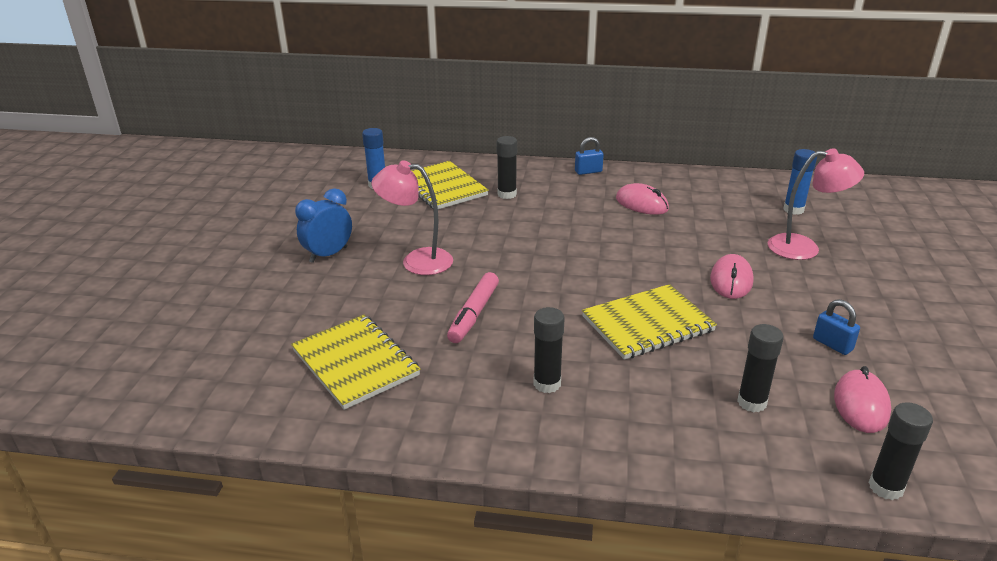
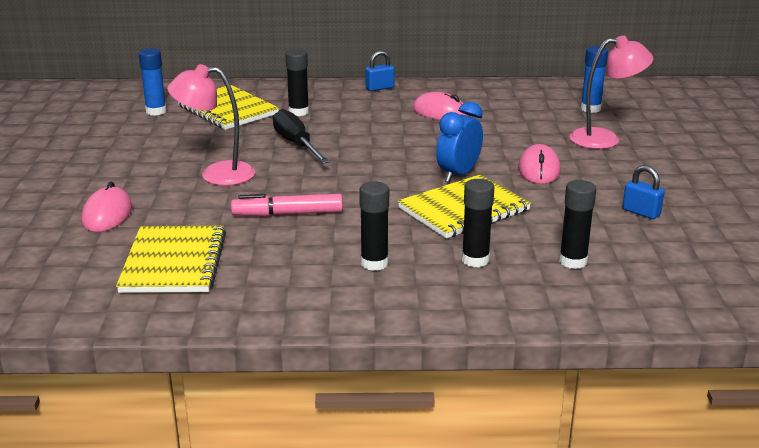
camera: 10 degrees left, 5 degrees down
(328, 254) = (118, 175): blue clock -> blue clock (458, 175)
(355, 363) = (174, 262): yellow notebook -> yellow notebook turned 45 degrees clockwise
(474, 314) = (287, 214): pink marker -> pink marker turned 75 degrees clockwise
(498, 232) = (296, 144): none -> black screwdriver
(861, 405) = (672, 255): pink mouse -> pink mouse (107, 215)
(885, 487) = (701, 312): black glue stick -> black glue stick (475, 260)

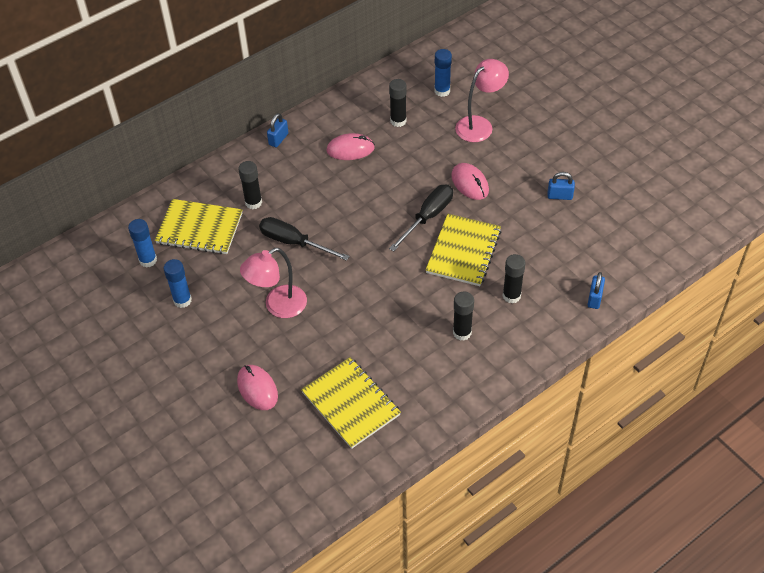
camera: 35 degrees left, 25 degrees up
(142, 141) = (182, 300): none -> blue glue stick
(287, 214) = (367, 319): pink marker -> none
(458, 175) = (428, 217): blue clock -> black screwdriver
(573, 261) = (561, 265): black glue stick -> black glue stick (398, 121)
(584, 304) = (594, 298): none -> blue padlock

